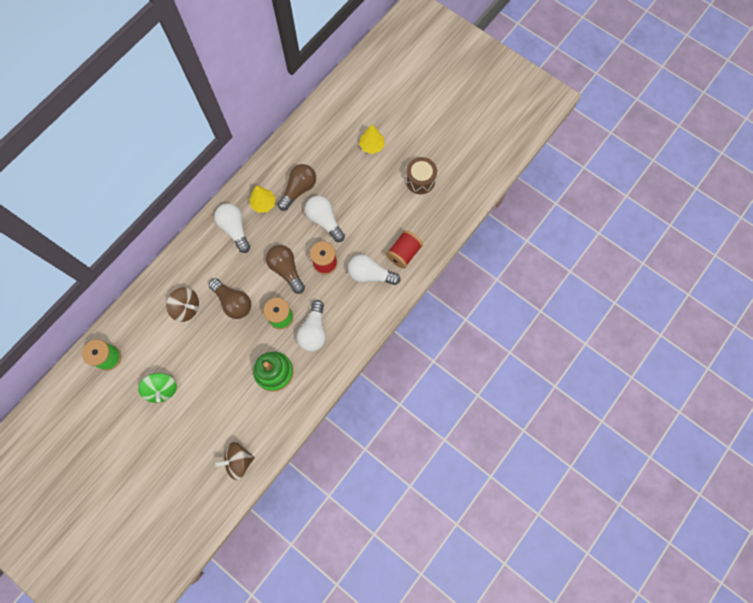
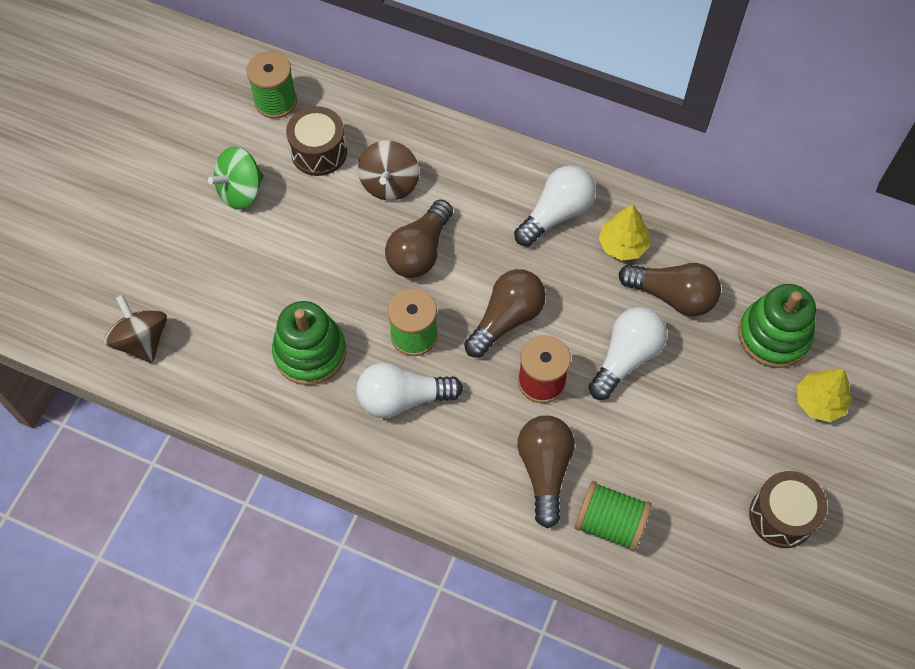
camera: 75 degrees right, 10 degrees down
(152, 341) = (319, 152): none -> brown drum
(333, 153) = (773, 336): none -> green stacking toy
(370, 274) = (544, 470): white light bulb -> brown light bulb
(403, 253) = (609, 523): red spool -> green spool

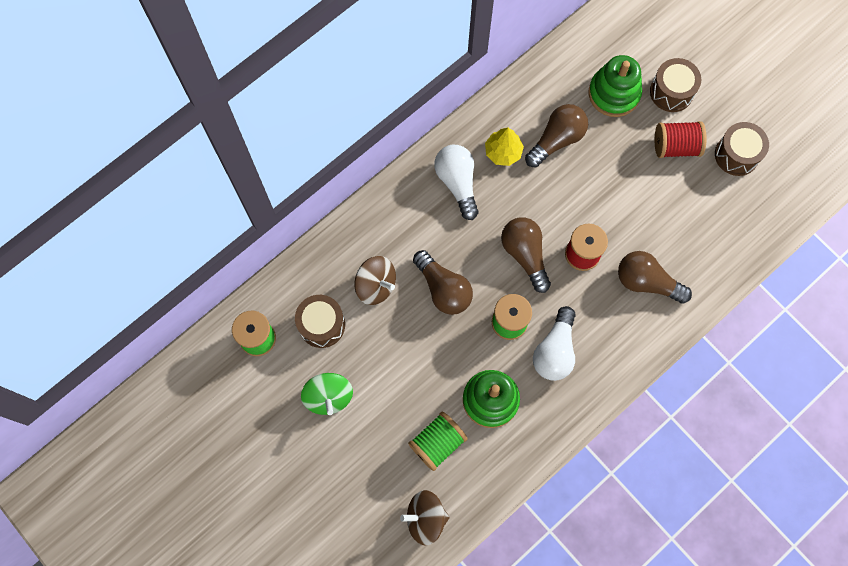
camera: 65 degrees left, 10 degrees up
(609, 523) = (699, 259): green spool -> green spool (437, 443)
(626, 358) = (589, 192): white light bulb -> none
(747, 436) = (676, 146): none -> red spool
(819, 402) = (671, 92): yellow tree -> brown drum

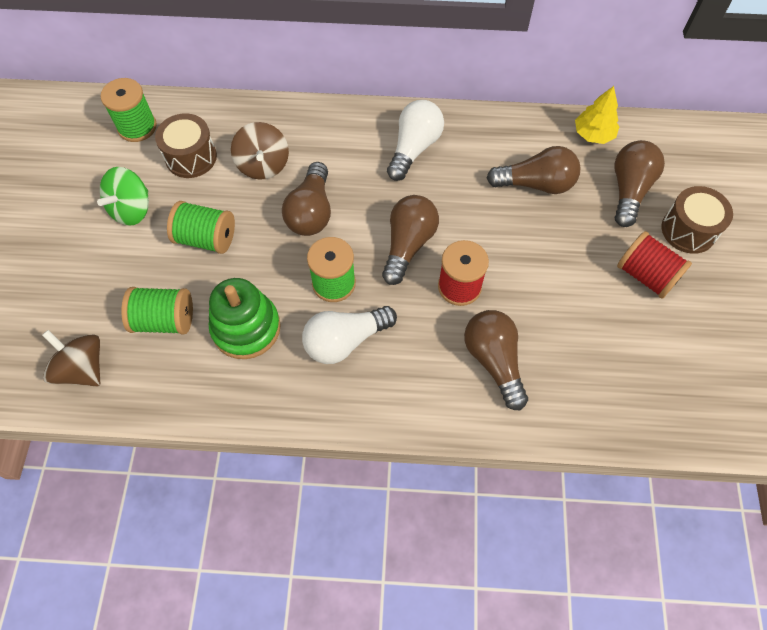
camera: 45 degrees right, 10 degrees down
(400, 369) = (206, 238): none -> green spool
(503, 152) = (478, 156): yellow tree -> yellow tree (593, 134)
(614, 93) = (629, 190): green stacking toy -> brown light bulb
(736, 155) = (703, 331): brown drum -> none

